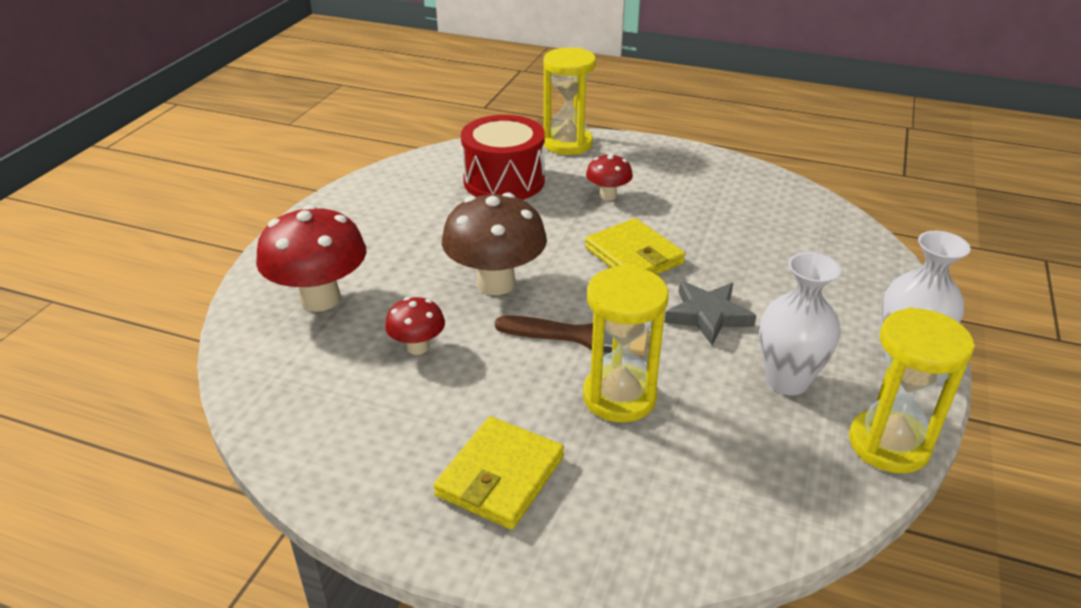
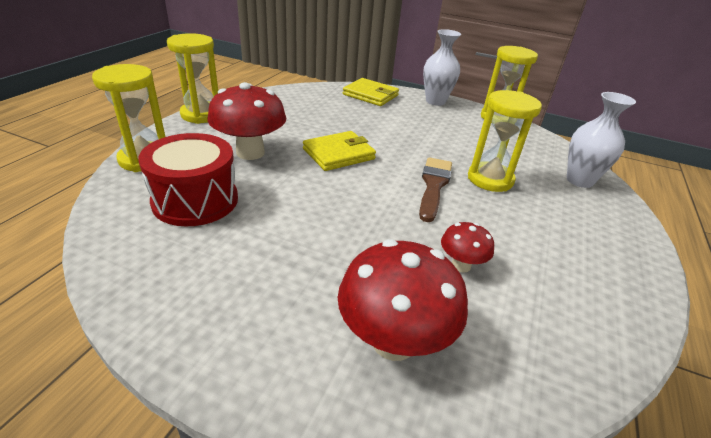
camera: 90 degrees left, 0 degrees up
(496, 283) = (369, 217): brown mushroom -> none
(500, 476) = (579, 230): yellow wallet -> yellow wallet (370, 95)
(608, 196) = (250, 152): red mushroom -> red mushroom, size x1.91
(685, 153) = (201, 115): none -> yellow hourglass
(707, 315) = (407, 140): grey star -> none
(787, 381) = (461, 130): white vase -> white vase (579, 180)

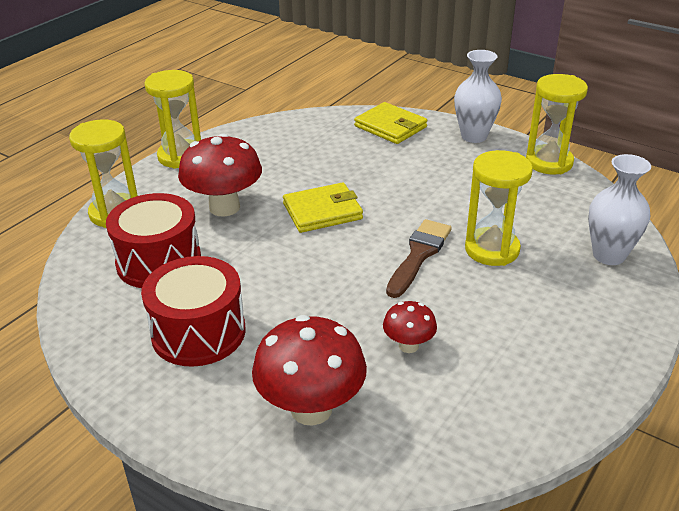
camera: 15 degrees right, 0 degrees up
(250, 267) = (198, 332): none -> red drum

